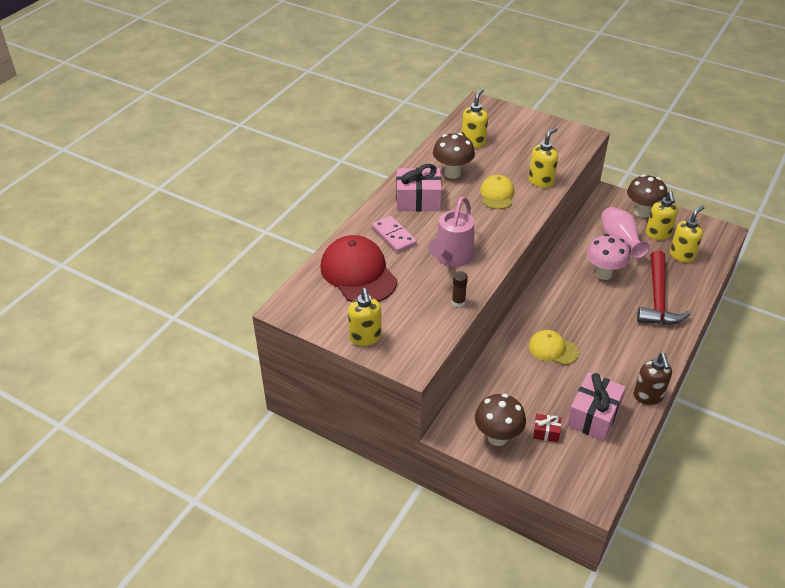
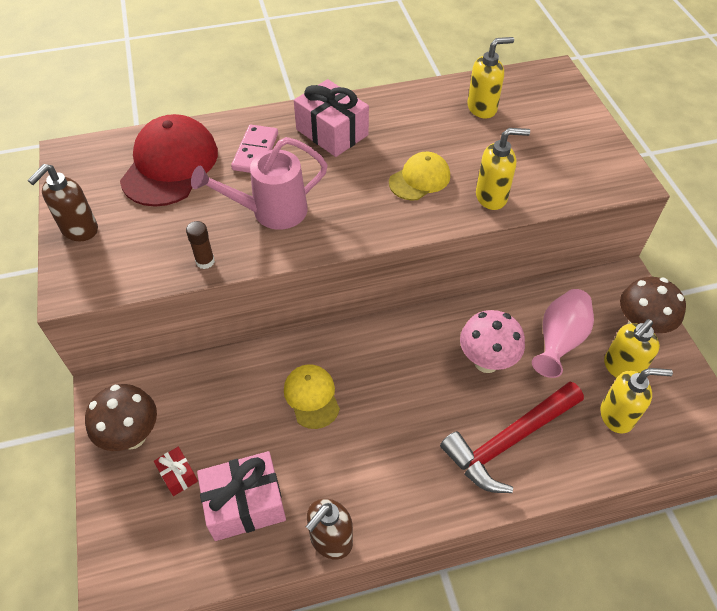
camera: 45 degrees right, 10 degrees up
(365, 337) = (79, 230): yellow soap dispenser -> brown soap dispenser
(452, 173) = (408, 127): brown mushroom -> none

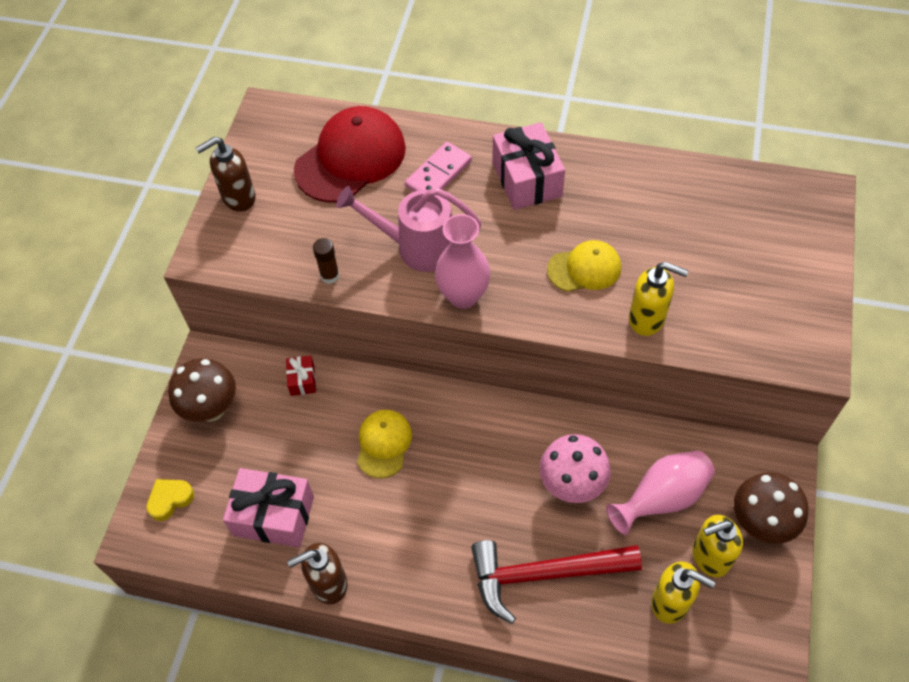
camera: 30 degrees right, 5 degrees up
(132, 537) = (170, 499): none -> yellow heart
(178, 475) = (232, 463): red gift -> red gift (302, 380)
(334, 234) = (463, 296): none -> pink vase
(482, 108) = (706, 209): yellow soap dispenser -> none

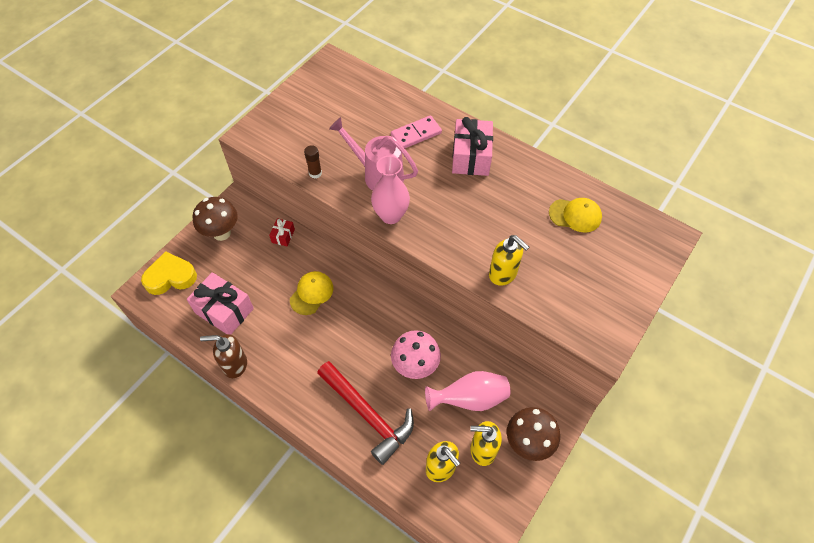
camera: 20 degrees right, 0 degrees up
(170, 499) = (170, 277): yellow heart -> yellow heart, size x1.64
(238, 198) = (286, 107): brown soap dispenser -> none
(350, 158) = (366, 106): red cap -> none
(543, 574) = (368, 415): red hammer -> red hammer turned 150 degrees counterclockwise
(584, 268) = (478, 226): yellow cap -> yellow cap (575, 215)

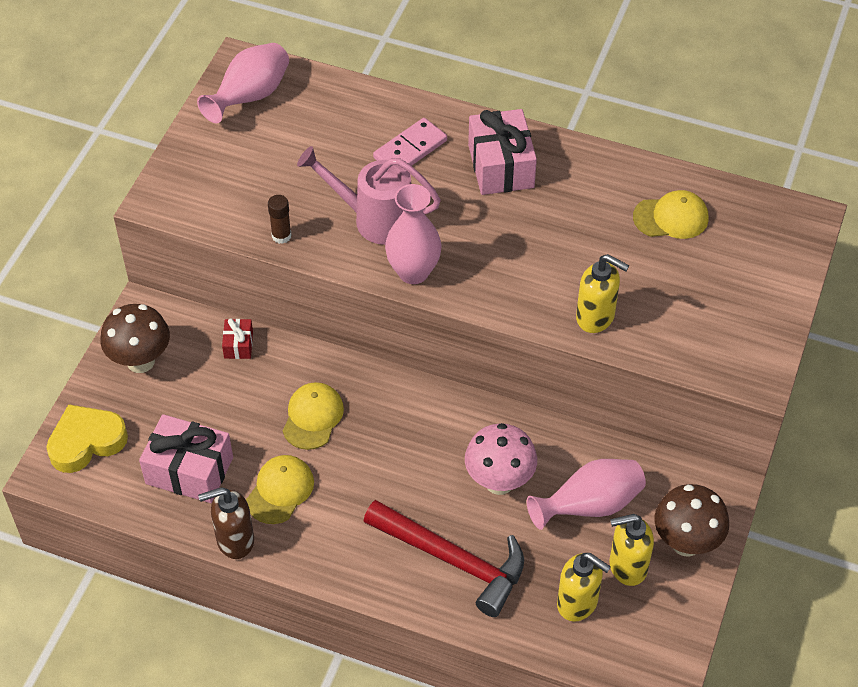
camera: 15 degrees left, 5 degrees down
(274, 338) = (280, 490): none -> yellow cap
(328, 82) = (250, 97): none -> pink vase

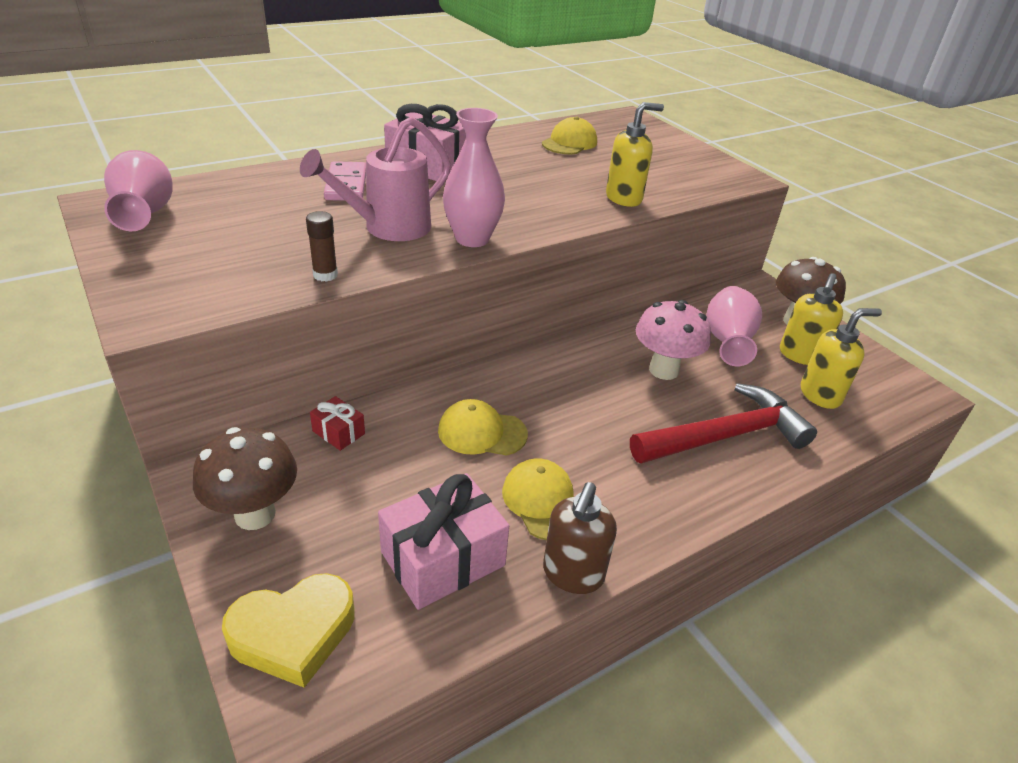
camera: 55 degrees left, 15 degrees down
(86, 442) = (293, 633): yellow heart -> yellow heart turned 120 degrees counterclockwise
(313, 417) = (482, 432): yellow cap -> yellow cap turned 45 degrees counterclockwise

